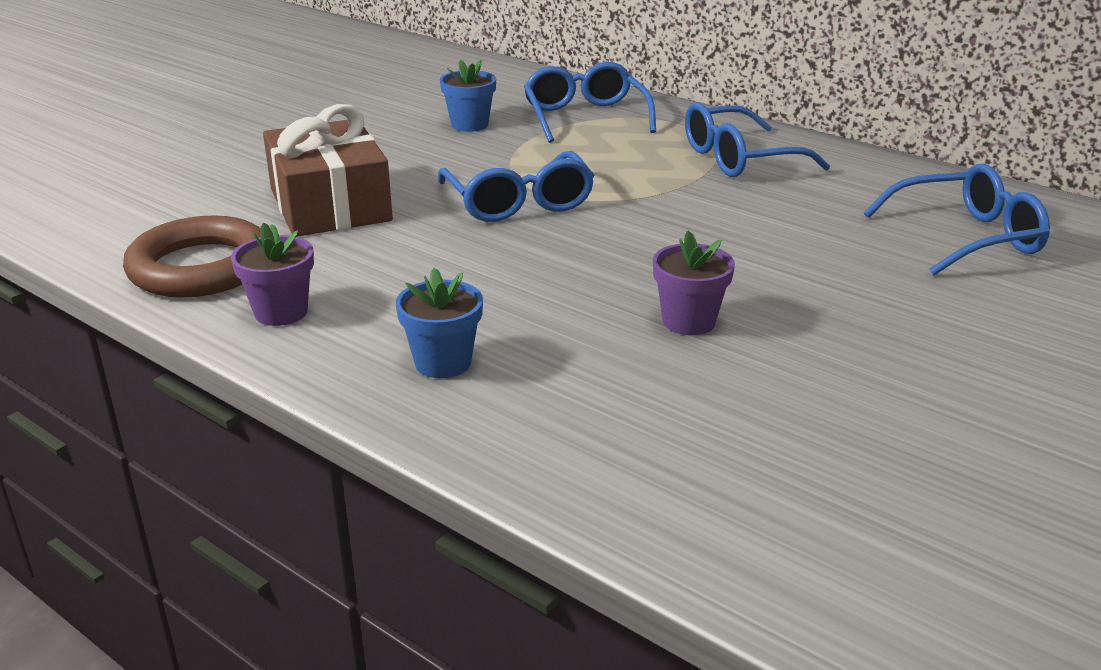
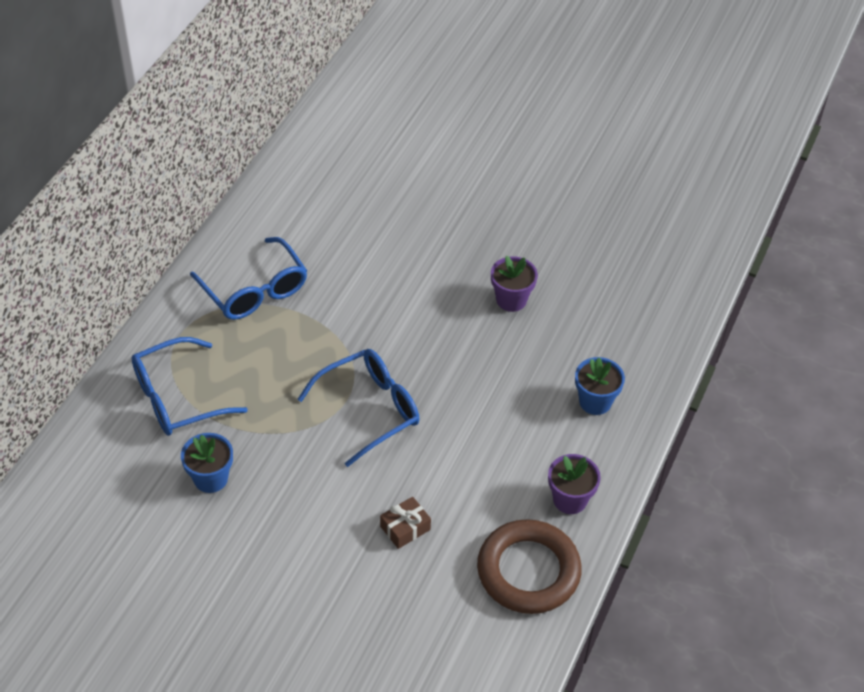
camera: 105 degrees left, 20 degrees up
(330, 205) = (405, 528): brown gift -> brown gift, size x0.41
(967, 237) = (363, 178): blue glasses -> none

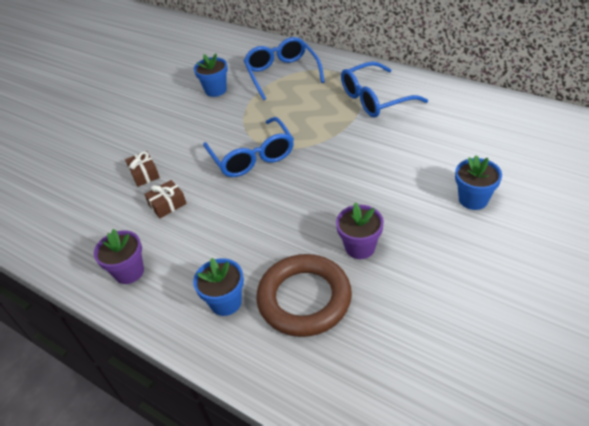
camera: 105 degrees right, 5 degrees down
(438, 213) = (473, 199): none -> blue flower pot
(461, 486) = (167, 204): none -> brown gift
(528, 571) = (78, 239): brown ring -> brown ring (304, 299)

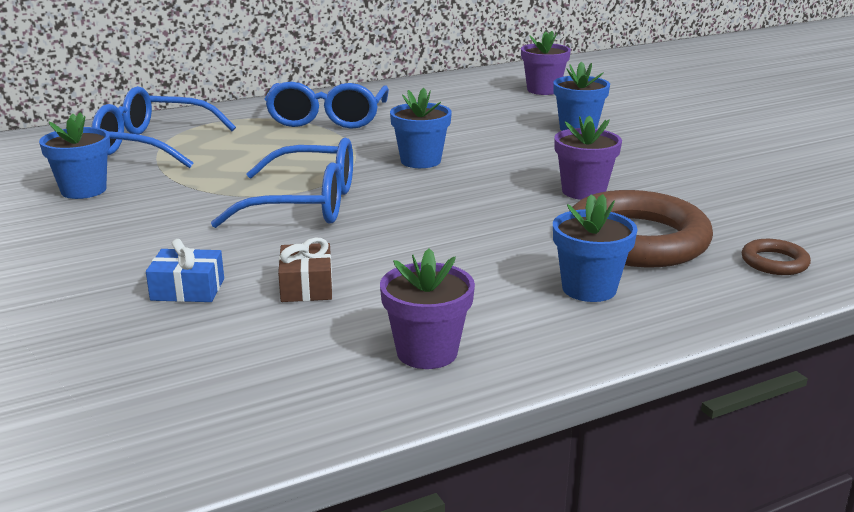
camera: 65 degrees left, 20 degrees down
(144, 174) = (187, 289): brown gift -> blue gift
(319, 377) = (774, 262): none -> brown ring
(345, 163) = (420, 161): none -> blue flower pot
(538, 149) = (543, 90): none -> purple flower pot

